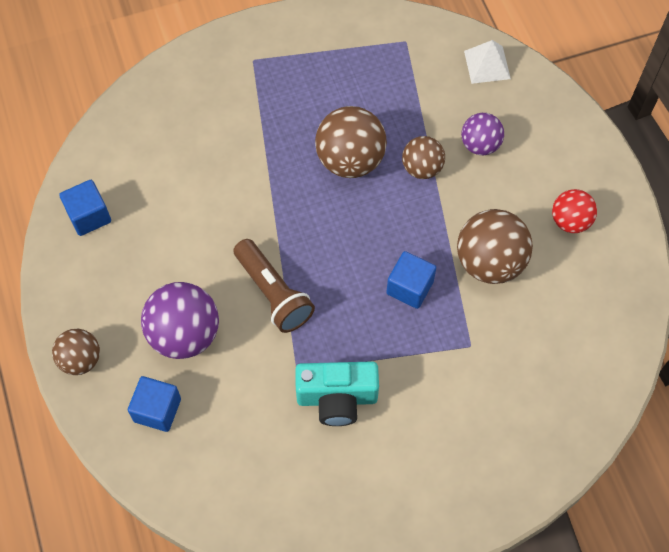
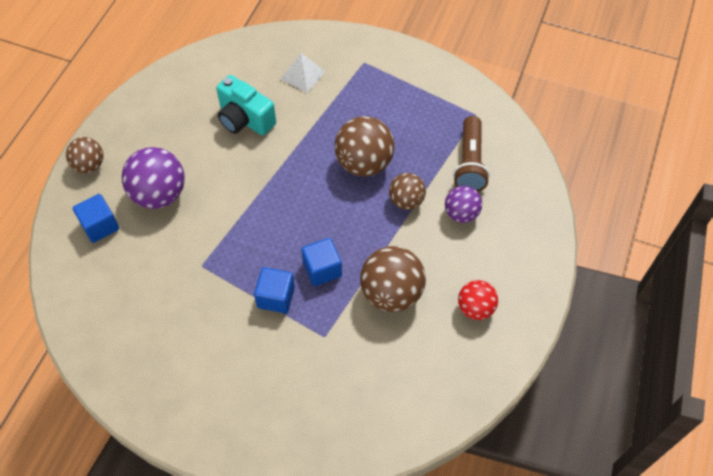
camera: 40 degrees right, 5 degrees down
(89, 216) = (176, 88): blue cube -> blue cube (276, 297)
(273, 293) = (234, 209): brown flashlight -> brown flashlight (469, 163)
(337, 398) = (207, 302): turquoise camera -> turquoise camera (245, 119)
(487, 65) = (518, 166): white pyramid -> white pyramid (302, 75)

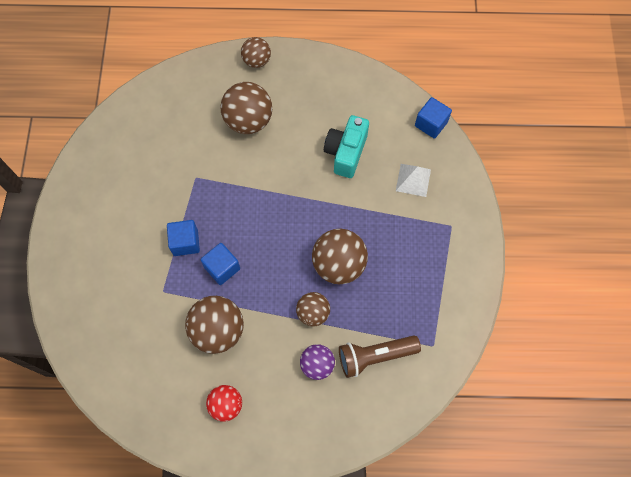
camera: 70 degrees right, 10 degrees up
(100, 226) = (205, 93): blue cube -> blue cube (431, 124)
(159, 194) = (248, 120): purple ball -> brown ball

